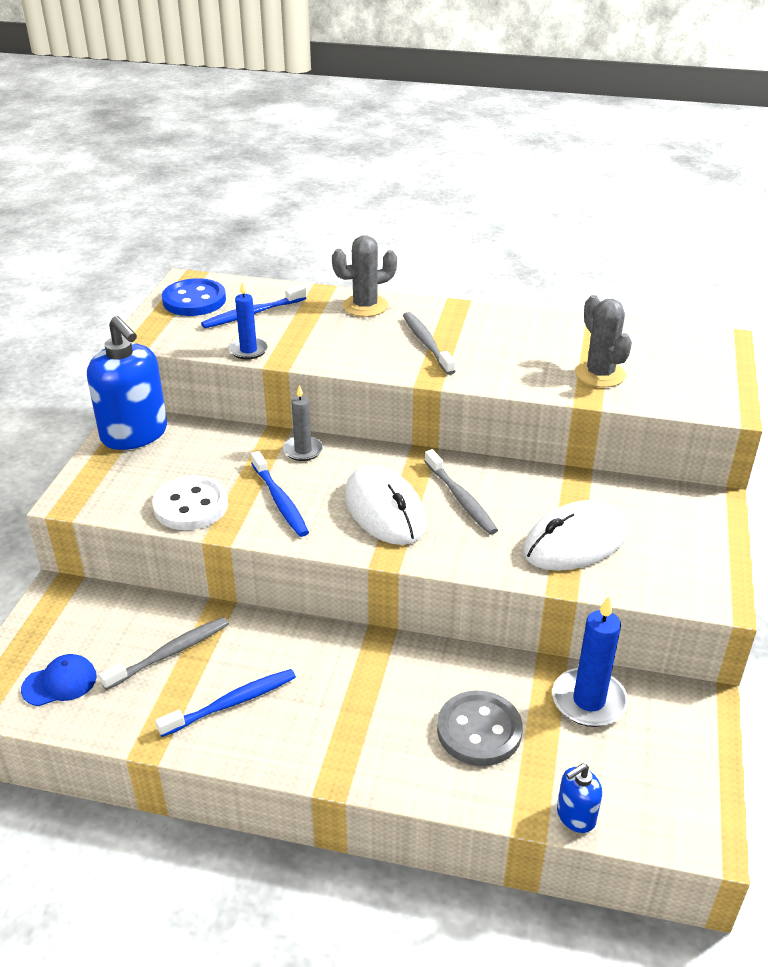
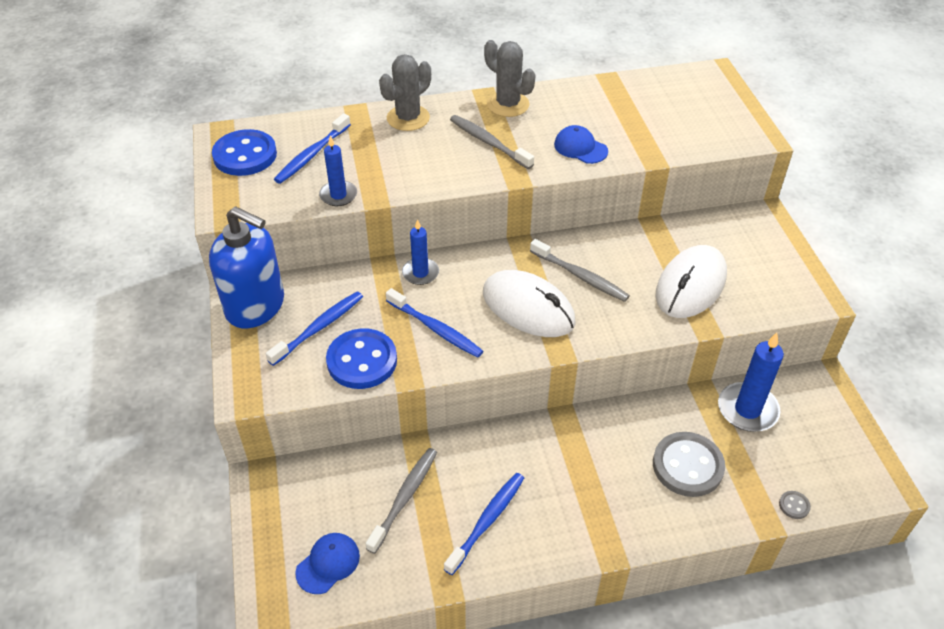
camera: 25 degrees left, 10 degrees up
(175, 467) = (319, 328): none -> blue toothbrush
(191, 506) = (362, 361): white button -> blue button
(303, 450) = (420, 273): grey candle -> blue candle
(517, 370) = (580, 148): none -> blue cap
(575, 816) = (794, 505): blue soap dispenser -> grey button
(600, 374) = (646, 133): grey cactus -> grey cactus (508, 104)

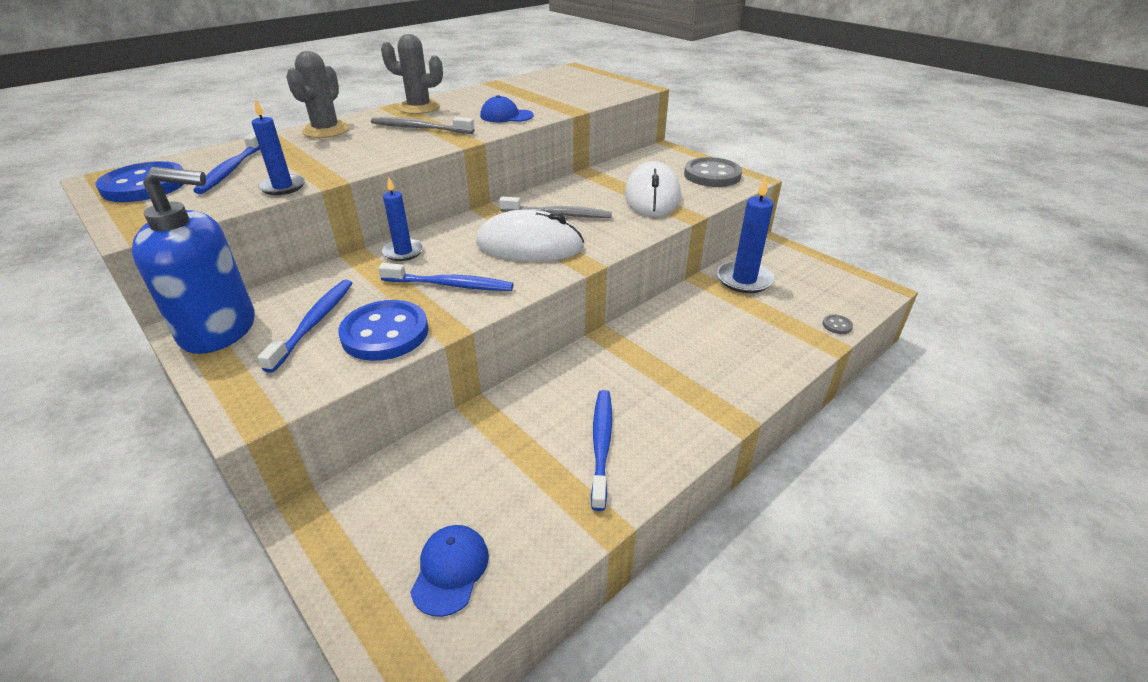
camera: 30 degrees left, 10 degrees down
(404, 498) = (499, 462): grey toothbrush -> none
(687, 466) = (736, 331): grey button -> grey button (712, 175)

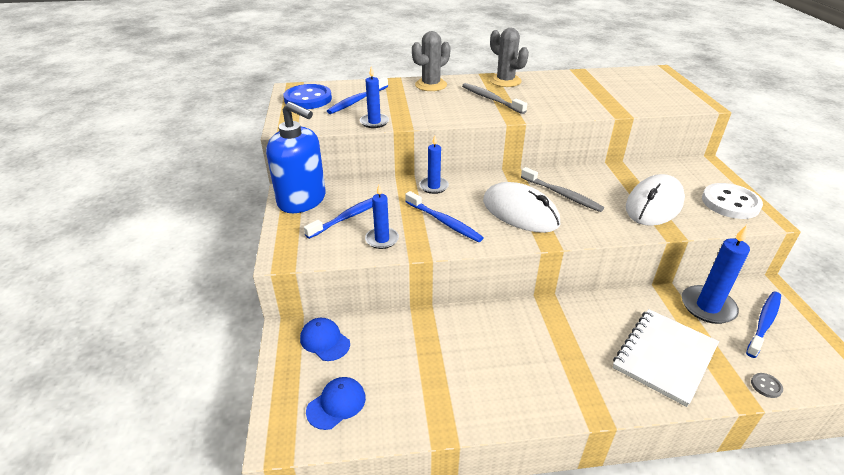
camera: 35 degrees right, 0 degrees up
(385, 333) = (382, 239): blue button -> blue candle
(506, 116) = (562, 104): blue cap -> blue cap (325, 341)
(601, 445) = (481, 379): blue toothbrush -> blue toothbrush (764, 323)
(712, 175) = (730, 203): grey button -> white button
(746, 338) = (664, 357): none -> white notebook

